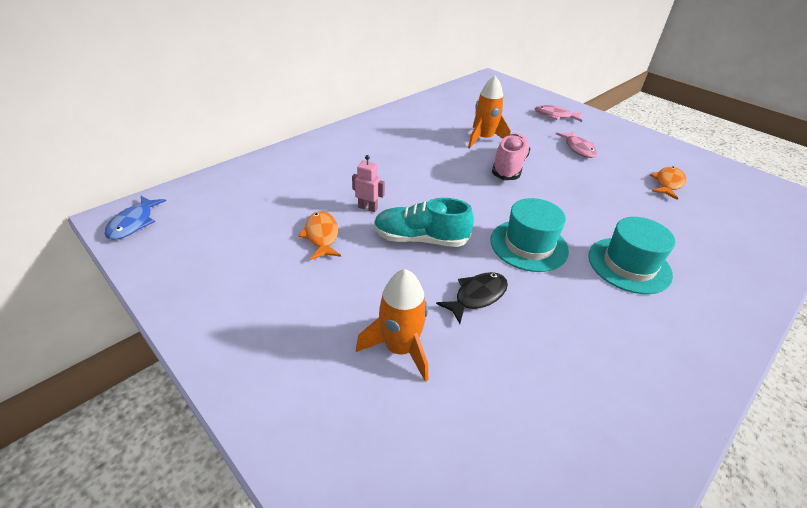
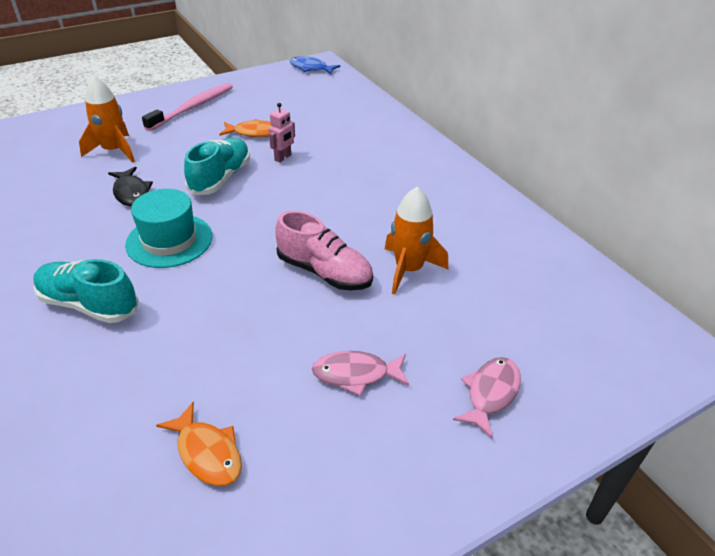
camera: 105 degrees right, 0 degrees up
(260, 307) = (192, 107): none -> pink toothbrush
(629, 265) = (89, 304): turquoise hat -> turquoise shoe

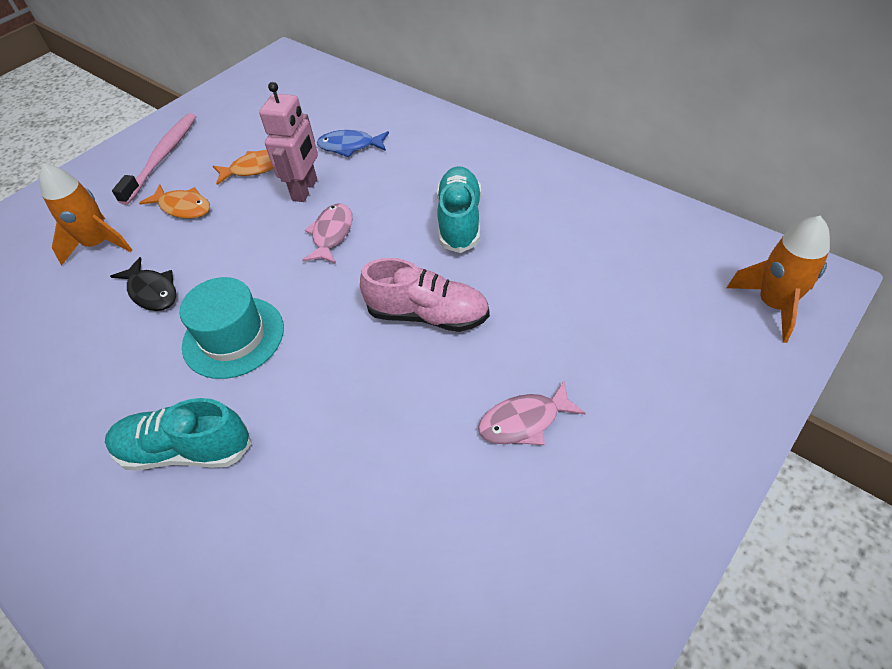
camera: 15 degrees left, 10 degrees up
(207, 453) = (421, 572): orange fish -> orange fish (183, 207)
(221, 178) = (248, 238): turquoise shoe -> turquoise shoe (460, 221)
(283, 158) = (305, 190): pink robot -> pink robot, size x1.67
(311, 68) = (273, 66): blue fish -> blue fish (350, 146)
(409, 269) = (513, 281): orange rocket -> orange rocket (773, 305)
(490, 393) = (665, 391): pink fish -> pink fish (331, 234)

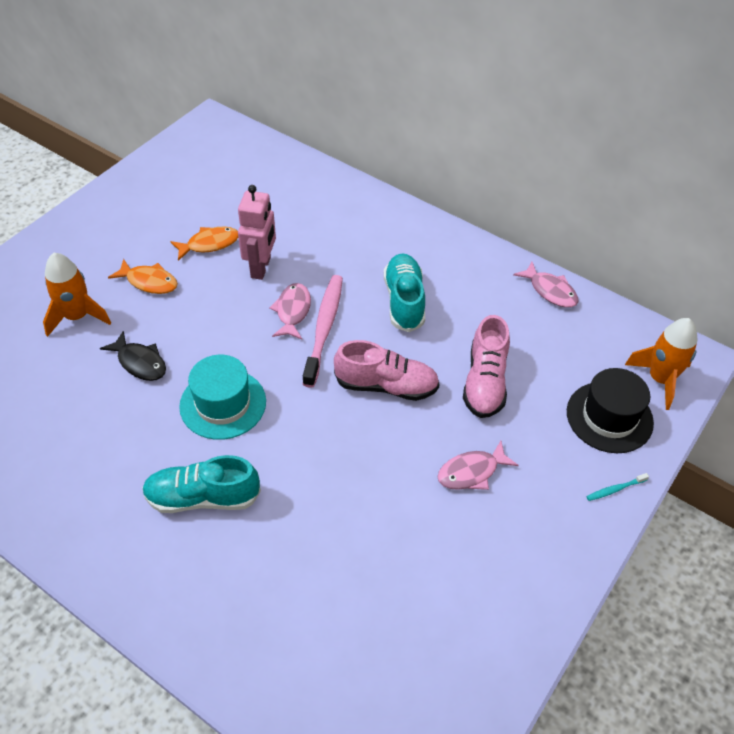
camera: 10 degrees left, 0 degrees up
(162, 157) = (116, 229): pink toothbrush -> pink toothbrush (324, 329)
(350, 146) = (295, 224): blue fish -> none
(548, 310) = (485, 382): none -> pink shoe
(633, 206) = (550, 291): none -> pink fish
(707, 352) = (609, 417): none -> black hat
(717, 447) = (615, 489): none -> turquoise toothbrush

